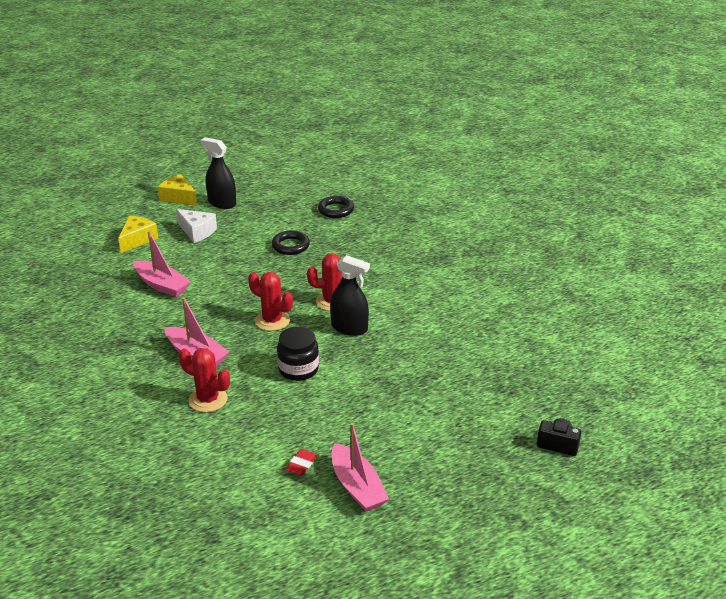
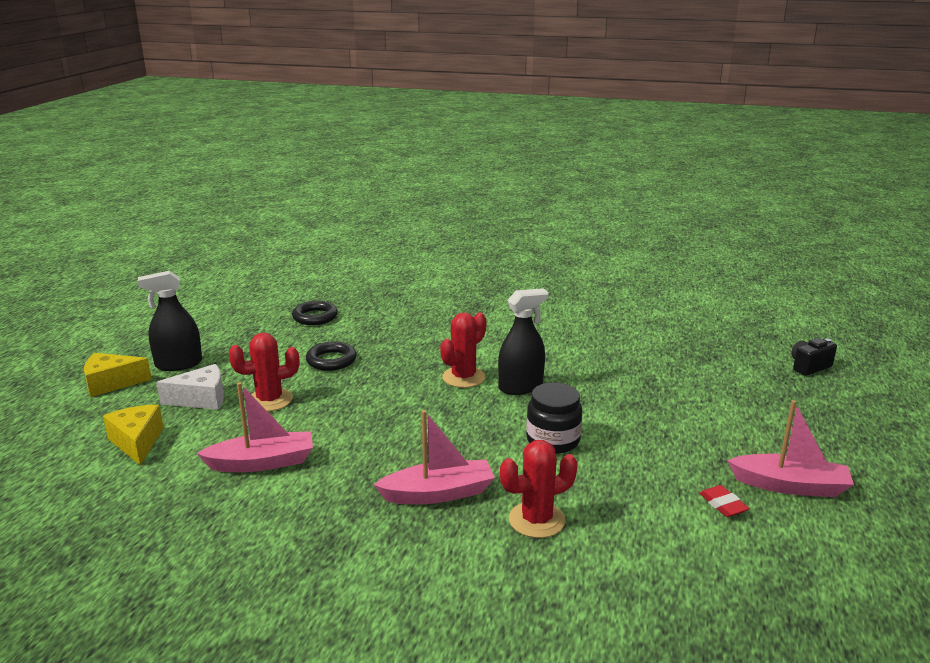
camera: 50 degrees left, 10 degrees down
(272, 320) = (445, 421): red cactus -> red cactus (269, 400)

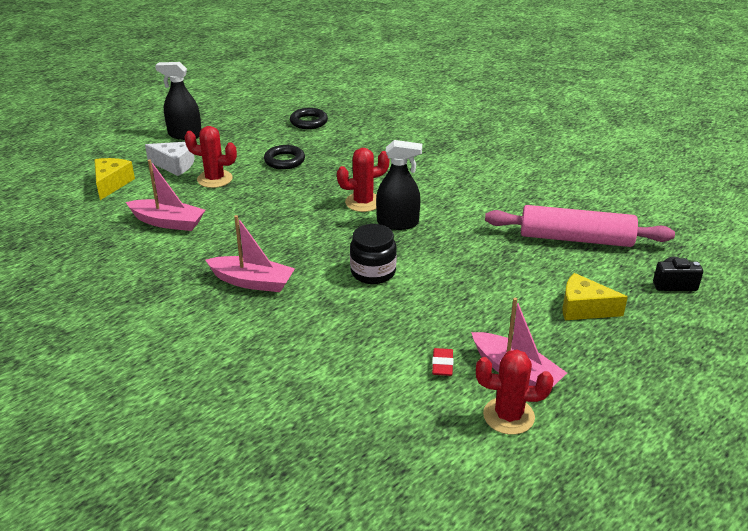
camera: 30 degrees right, 10 degrees up
(111, 383) = (133, 137): yellow cheese -> yellow cheese (584, 308)
(536, 520) = (295, 324): red cactus -> red cactus (508, 416)
(691, 353) = (576, 238): none -> pink rolling pin

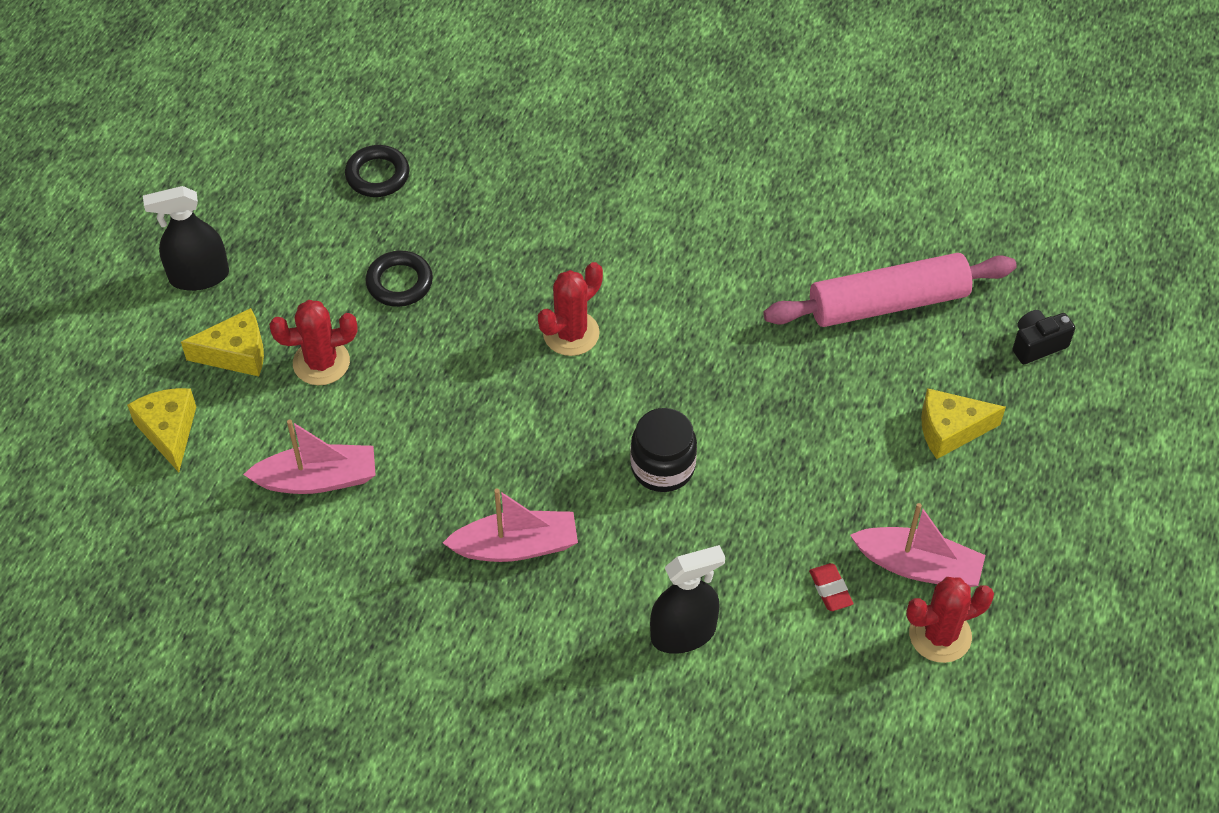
camera: 25 degrees left, 20 degrees up
(174, 165) = (236, 354): white cheese -> yellow cheese
(397, 223) = (642, 359): black spray bottle -> black spray bottle (683, 633)

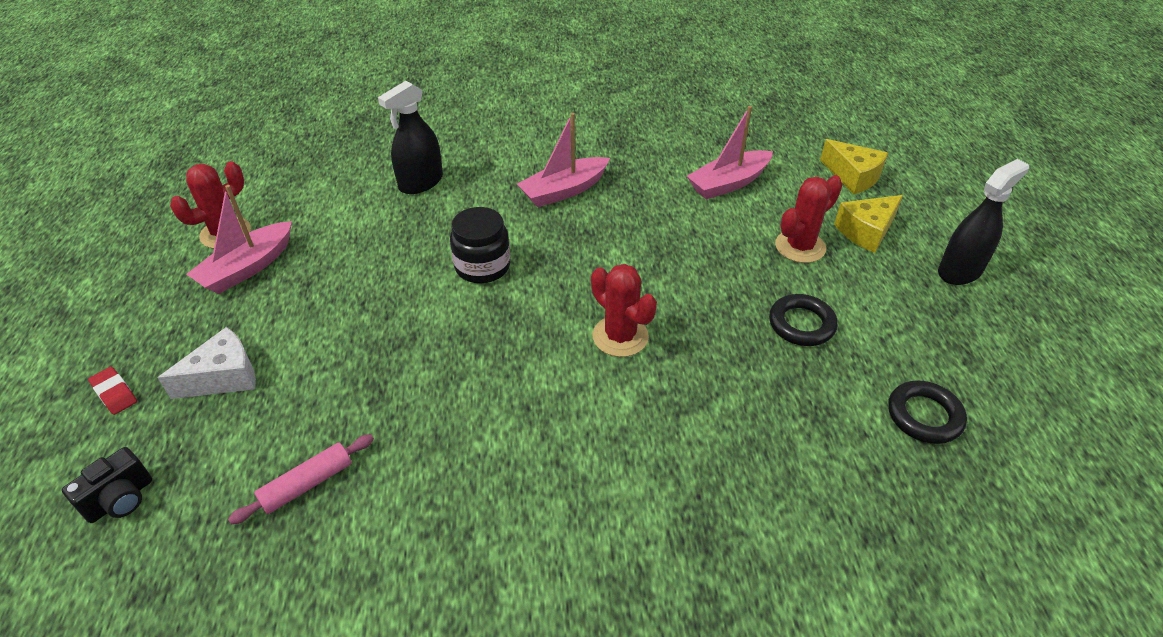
camera: 155 degrees right, 10 degrees down
(571, 333) = (620, 336): red cactus -> red cactus turned 60 degrees counterclockwise
(830, 589) = (318, 234): red eraser -> red eraser (114, 393)
(888, 303) = (307, 484): pink rolling pin -> pink rolling pin, size x0.49
(918, 566) = (247, 268): pink boat -> pink boat turned 45 degrees counterclockwise
(950, 430) = (224, 377): yellow cheese -> white cheese

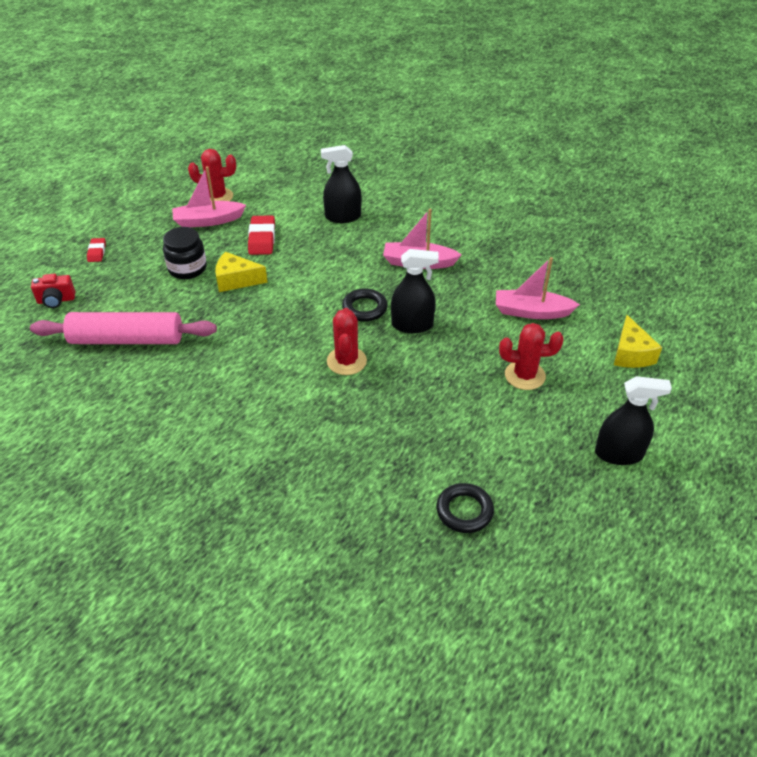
camera: 40 degrees right, 0 degrees up
(121, 499) = (56, 300): black camera -> red camera
(224, 377) = (144, 270): white cheese -> none
(307, 484) = (127, 340): pink rolling pin -> pink rolling pin, size x2.04
(349, 254) = (262, 239): none -> red eraser
(482, 266) = (320, 282): black jar -> black jar (187, 268)
(638, 258) = (412, 325): none -> black spray bottle
(801, 324) = (460, 418): black ring -> black ring (364, 308)
(866, 231) = (586, 392): yellow cheese -> yellow cheese (236, 280)

